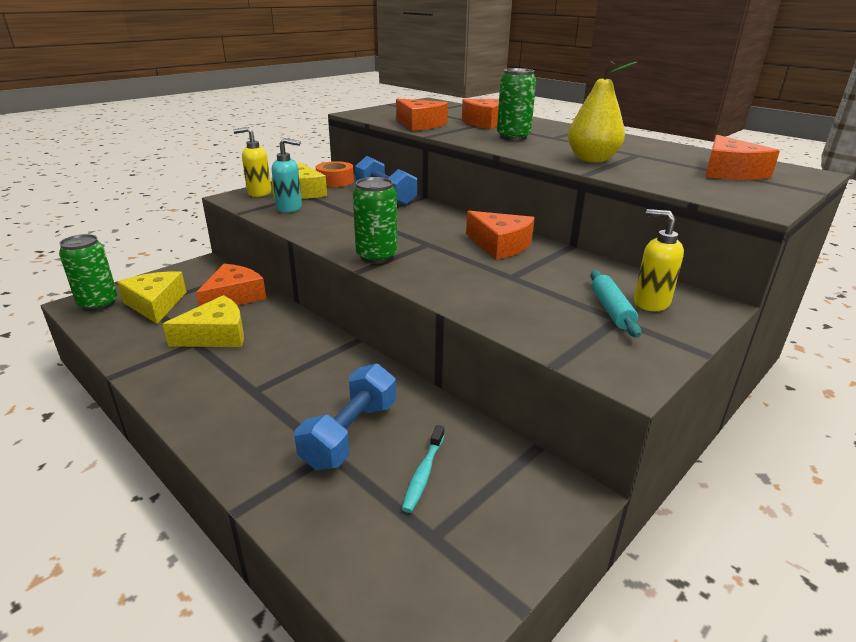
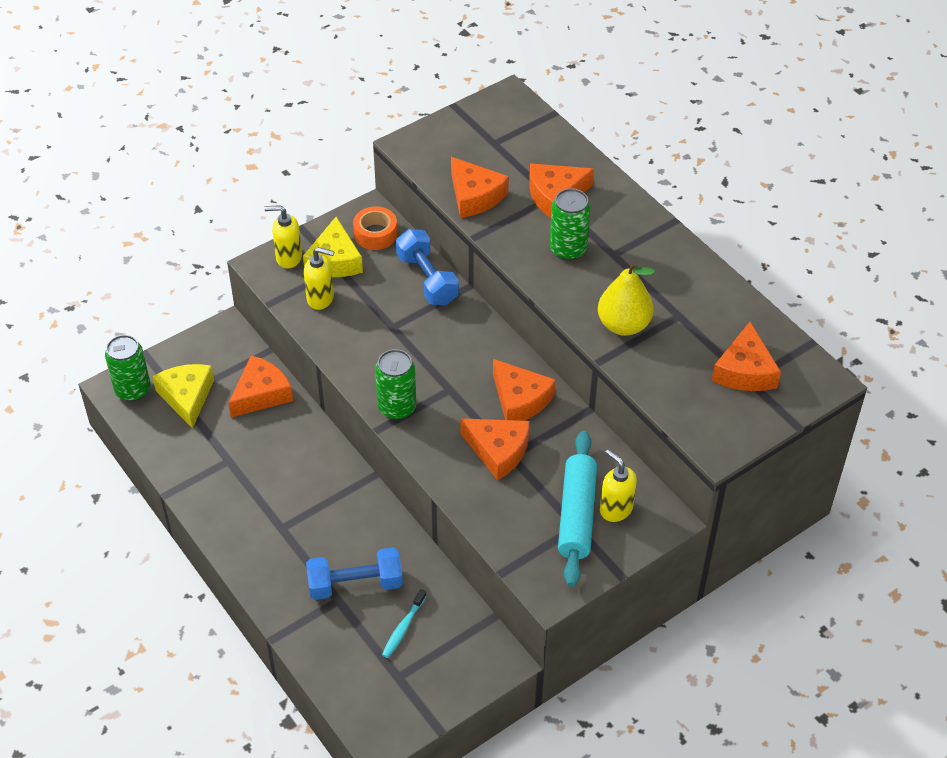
camera: 10 degrees right, 20 degrees up
(216, 335) = (247, 452): yellow cheese -> none
(289, 208) = (320, 299): turquoise soap dispenser -> yellow soap dispenser
(350, 434) = (355, 584): blue dumbbell -> blue dumbbell turned 45 degrees clockwise
(496, 275) = (498, 451): none -> orange cheese
(611, 310) = (576, 515): turquoise rolling pin -> turquoise rolling pin, size x1.72

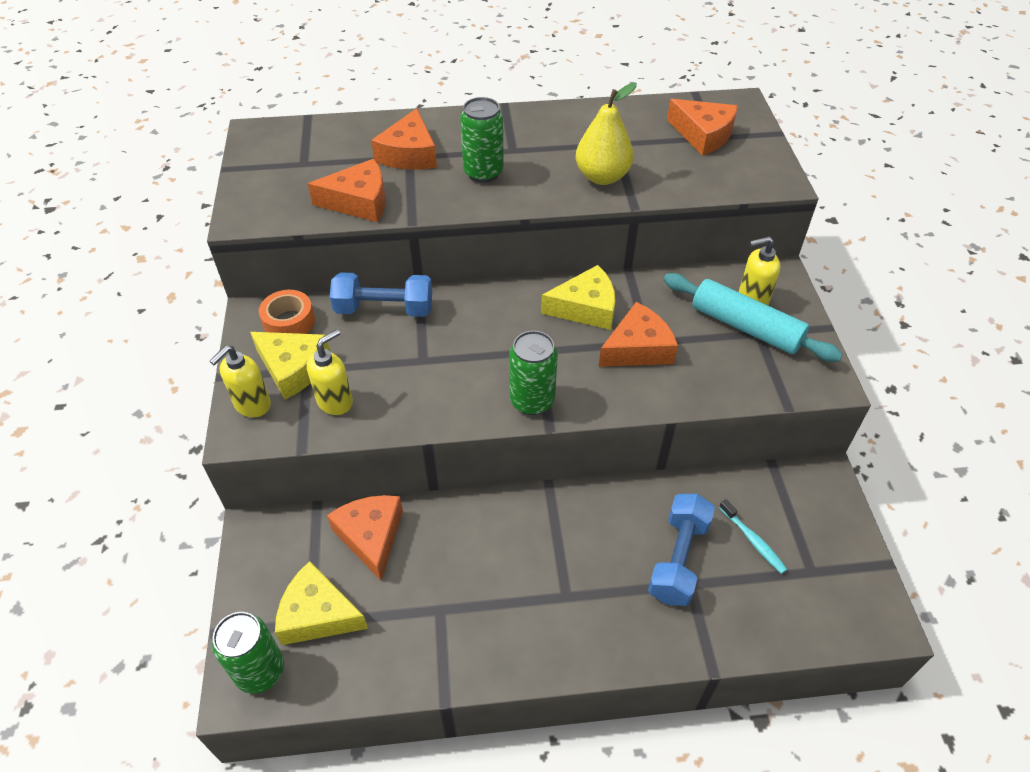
camera: 60 degrees left, 0 degrees up
(520, 400) = (585, 308): orange cheese -> yellow cheese

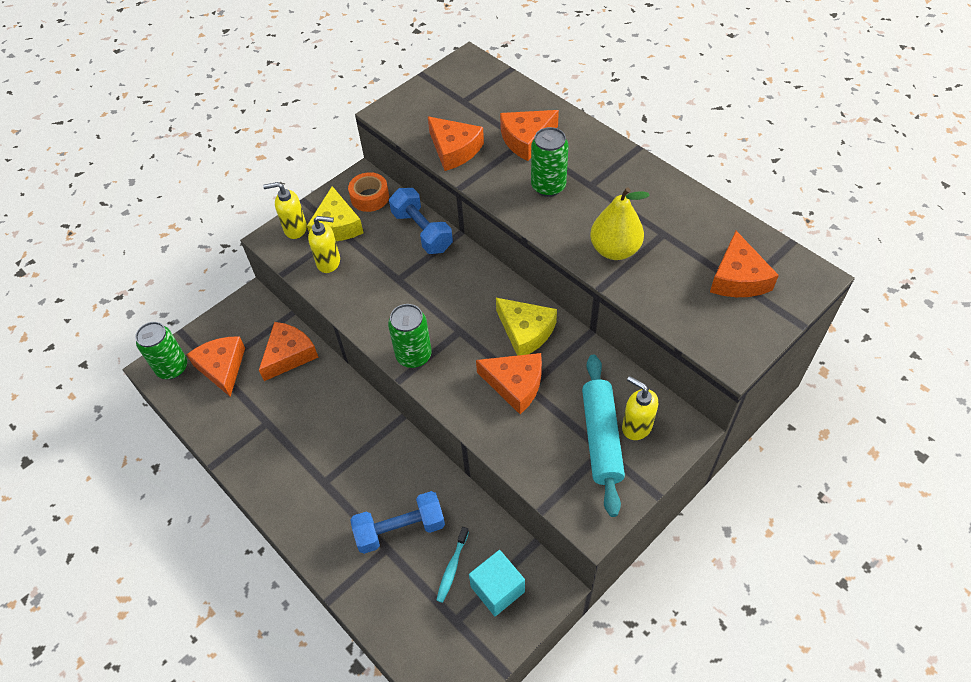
camera: 55 degrees right, 5 degrees up
(318, 614) = (222, 367): yellow cheese -> orange cheese
(800, 518) = (497, 589): none -> turquoise cube

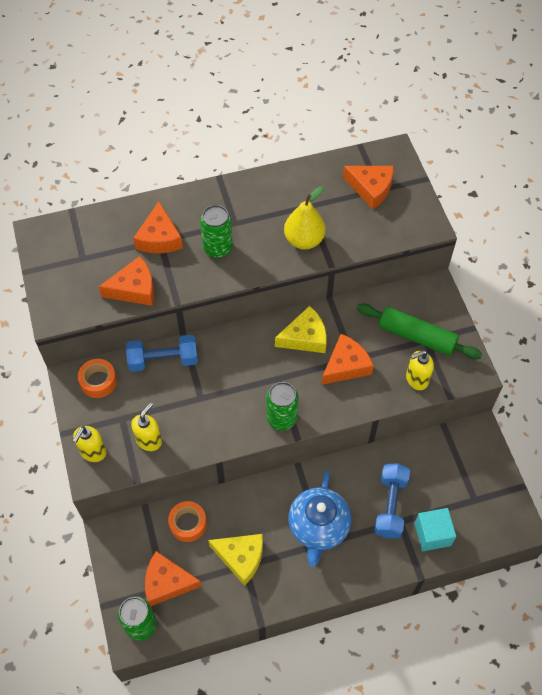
camera: 65 degrees left, 5 degrees up
(289, 355) = (188, 524): orange cheese -> orange tape
(336, 226) = (112, 419): yellow cheese -> yellow cheese (241, 558)
(339, 469) = (318, 527): none -> blue teapot
(452, 568) = (436, 485): turquoise toothbrush -> none
(497, 589) = (465, 464): turquoise cube -> turquoise cube (432, 534)
(601, 438) = (416, 337): turquoise rolling pin -> green rolling pin
(636, 426) = (419, 312): yellow soap dispenser -> yellow soap dispenser (416, 379)

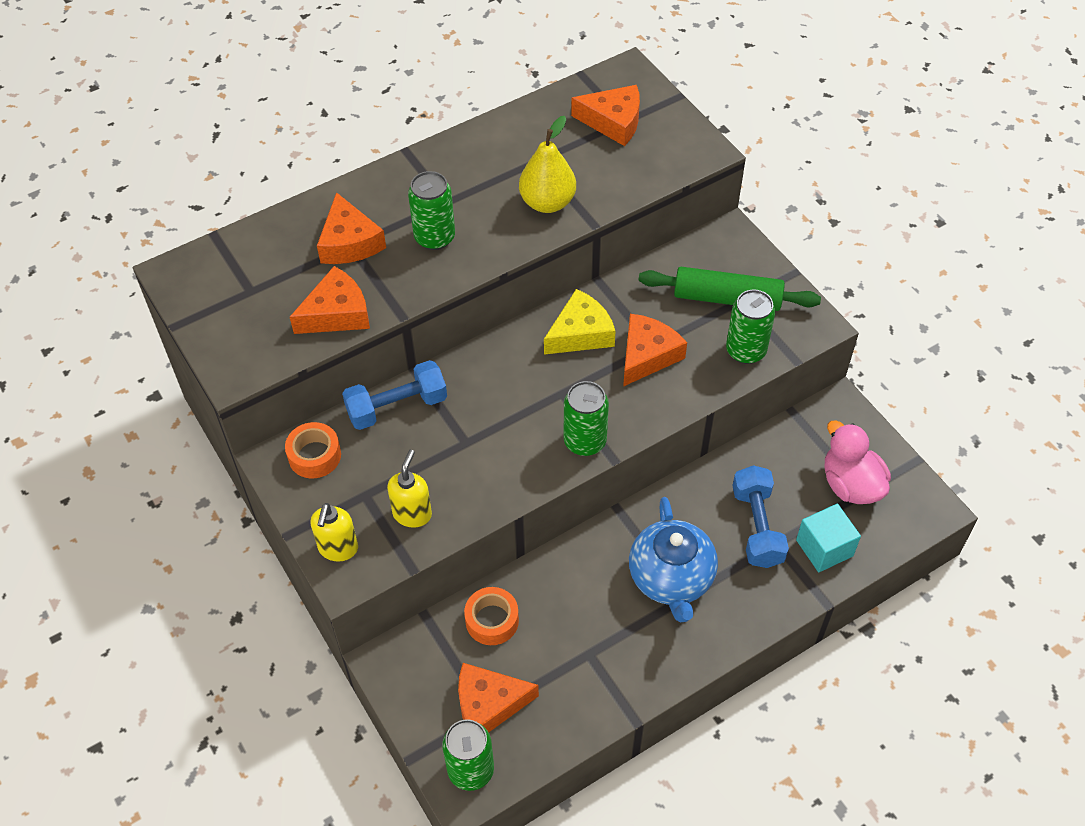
camera: 15 degrees left, 5 degrees down
(241, 558) = (580, 645): yellow cheese -> none
(416, 379) = (745, 351): yellow soap dispenser -> green can
(467, 492) = (850, 485): none -> pink duck

